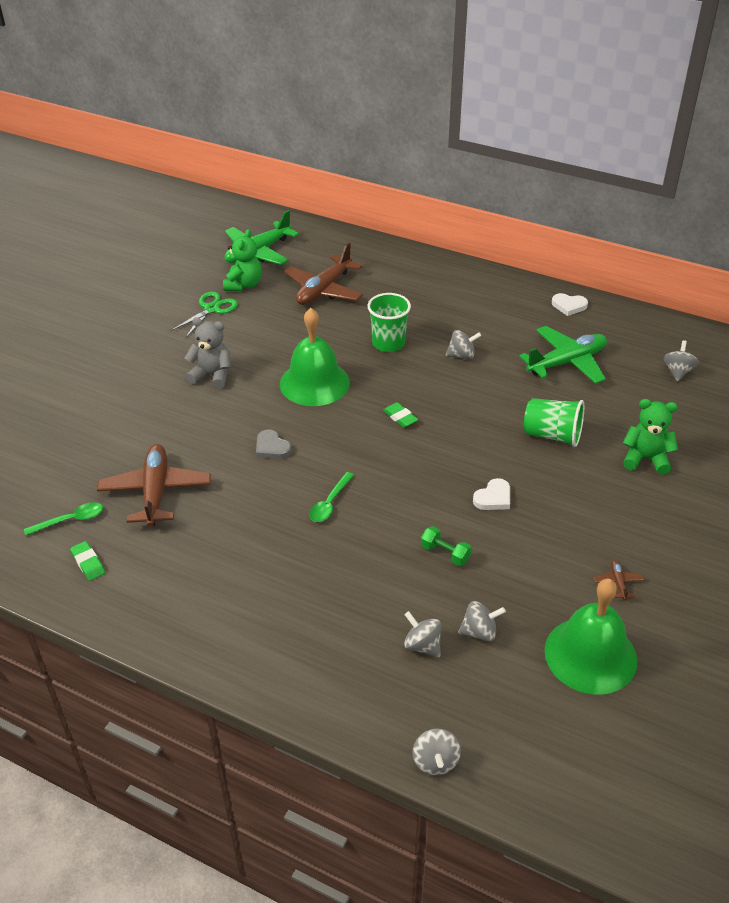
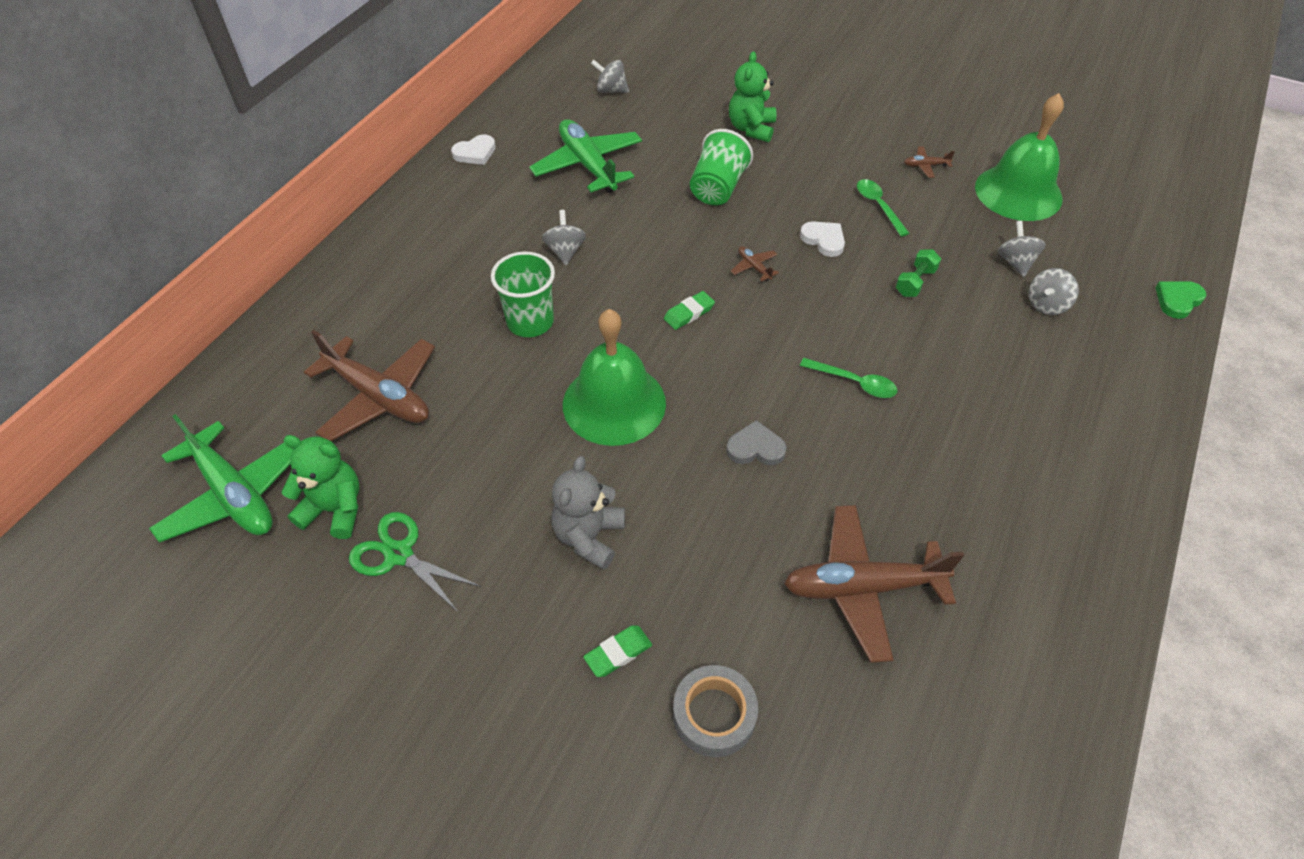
camera: 90 degrees left, 10 degrees up
(71, 520) = (941, 703): green spoon -> green spoon (878, 206)
(88, 563) = (1020, 660): green eraser -> green eraser (618, 653)
(90, 425) = (714, 714): none -> grey tape
(272, 447) = (755, 448): grey heart -> grey heart turned 135 degrees counterclockwise
(435, 761) = (1177, 300): grey spinning top -> green heart
(454, 454) = (754, 267): none -> brown plane
(569, 306) = (475, 153): white heart -> white heart turned 45 degrees clockwise

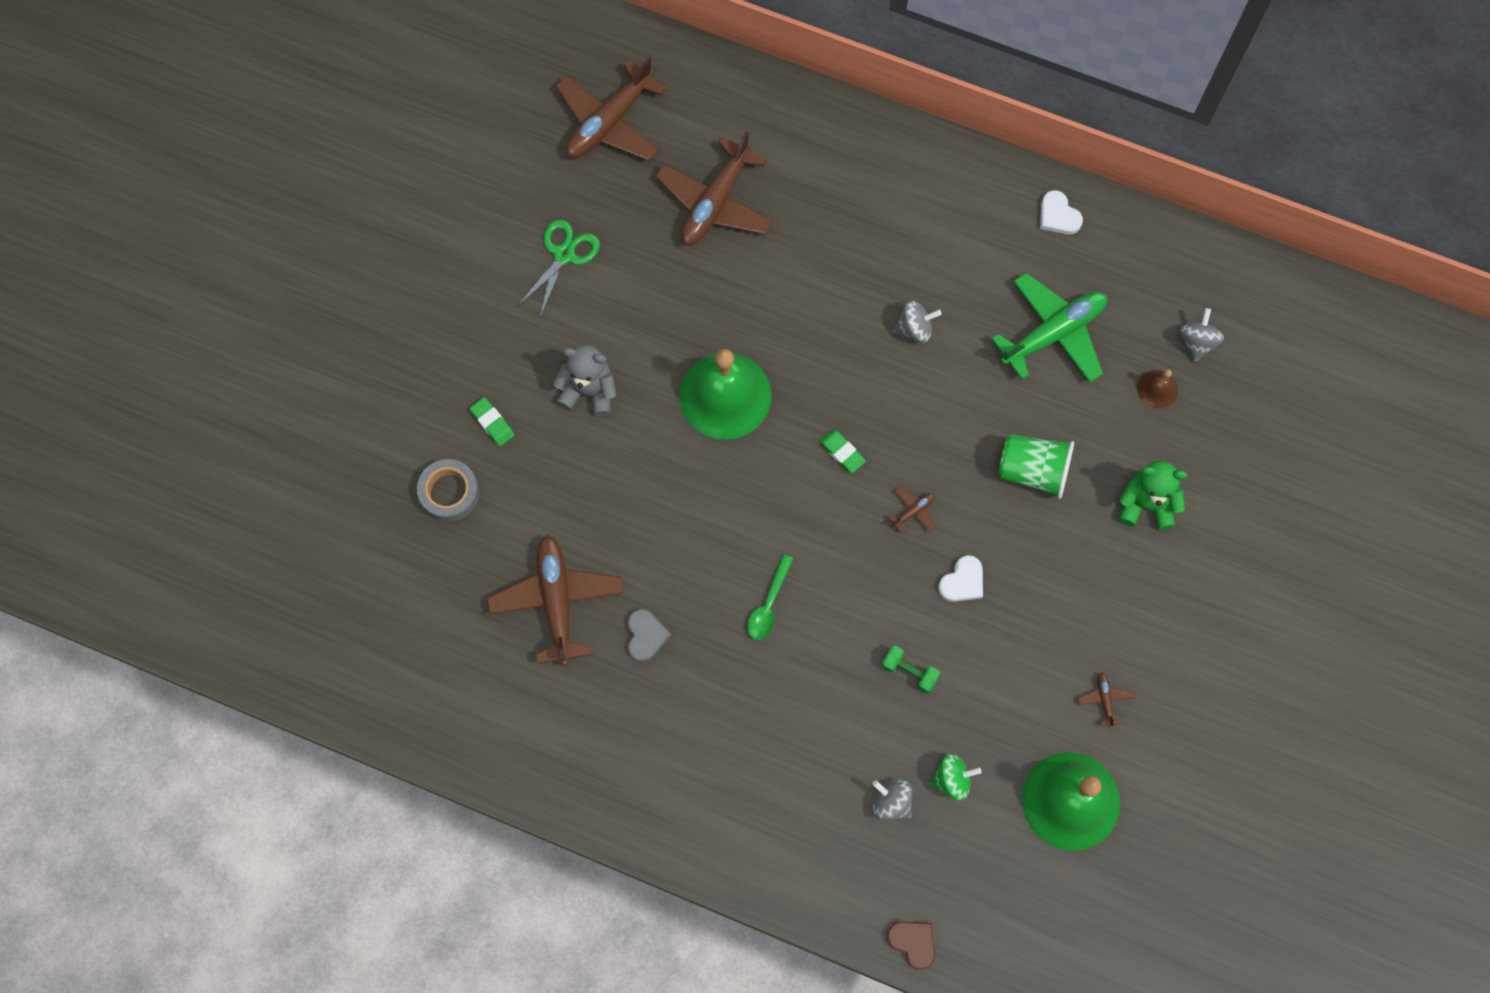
camera: 85 degrees right, 20 degrees up
(234, 494) = (609, 122): green plane -> brown plane
(335, 509) = (600, 198): green teddy bear -> none
(530, 322) = (815, 311): green cup -> none
(649, 114) = (1157, 389): none -> brown bell
(755, 448) = (686, 517): grey heart -> grey heart (645, 636)
(878, 206) = (1025, 641): green spoon -> none
(1015, 262) = (952, 780): grey spinning top -> green spinning top
(1177, 300) = (913, 942): green heart -> brown heart

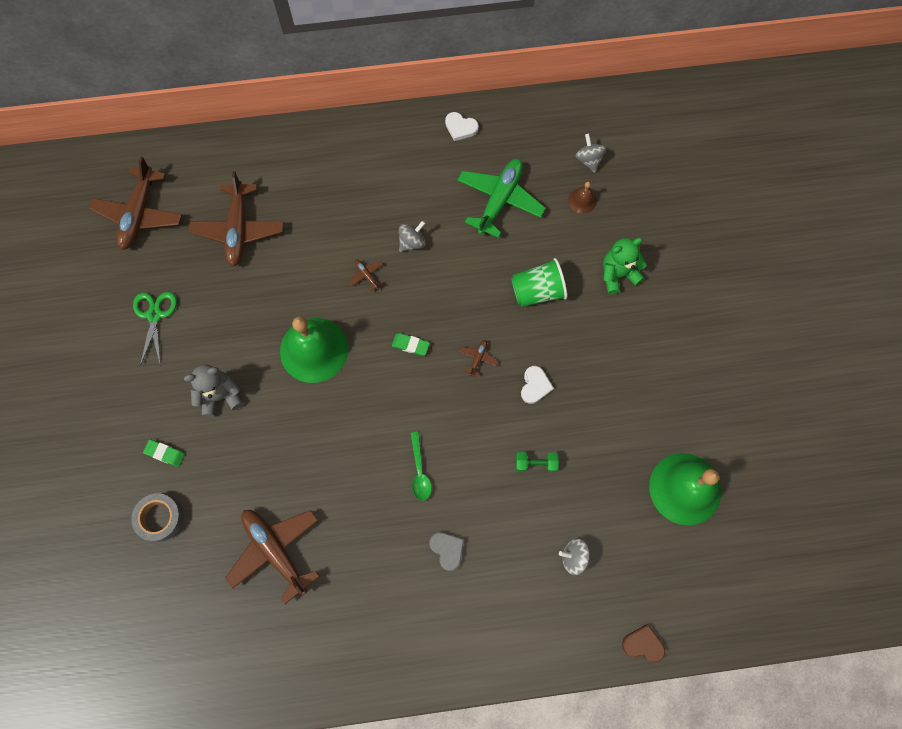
camera: 30 degrees left, 0 degrees up
(645, 636) = (349, 540): grey heart -> grey heart (447, 550)
(952, 780) = (604, 519): green spinning top -> none
(1105, 700) = (666, 411): brown plane -> brown plane (366, 275)

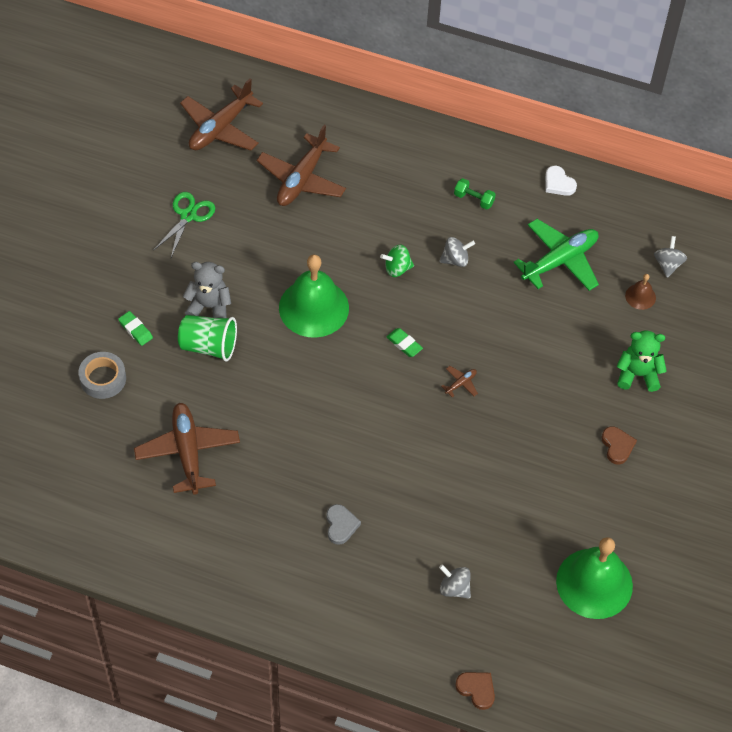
camera: 25 degrees right, 15 degrees down
(366, 275) = (397, 268): brown plane -> green spinning top
(420, 471) = (352, 451): green spoon -> none
(535, 386) = (501, 431): white heart -> none
(535, 463) = (464, 495): green dumbbell -> green dumbbell (474, 199)
(537, 291) = (550, 354): green cup -> green cup (209, 346)
(636, 350) = (617, 446): none -> brown heart

